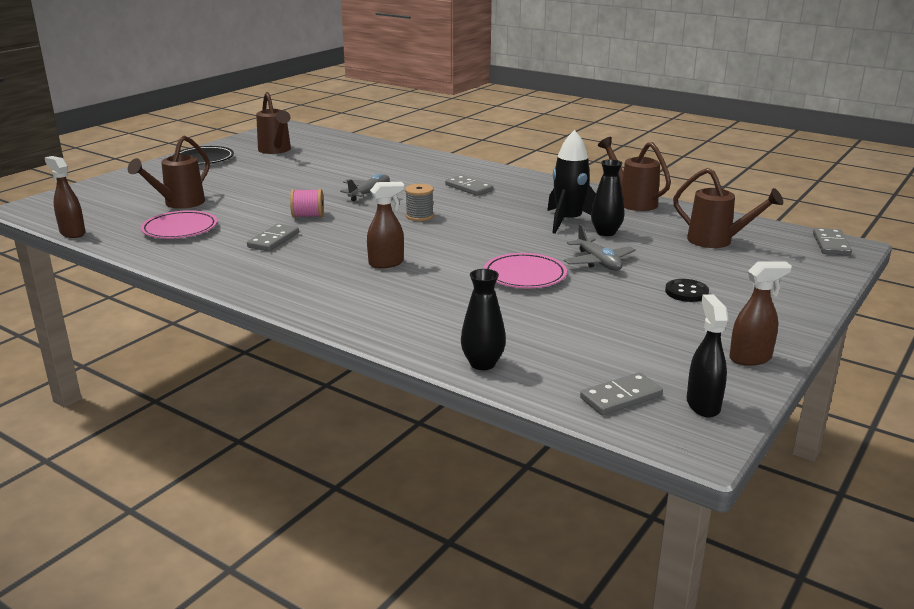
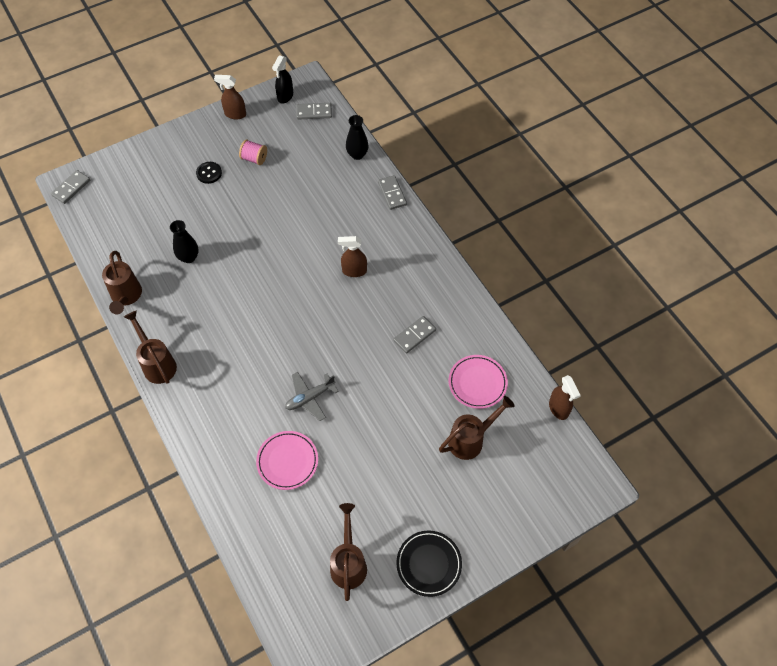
camera: 155 degrees left, 35 degrees up
(308, 216) = (376, 370): pink spool -> pink spool (254, 158)
(419, 216) = (295, 335): grey spool -> none
(469, 188) = (225, 376): grey domino -> grey domino (392, 193)
(525, 275) = (281, 224): pink plate -> pink plate (287, 461)
(569, 221) = (198, 283): black rocket -> none
(598, 262) = (227, 222): grey plane -> none
(717, 241) = (132, 218): brown watering can -> brown watering can (157, 363)

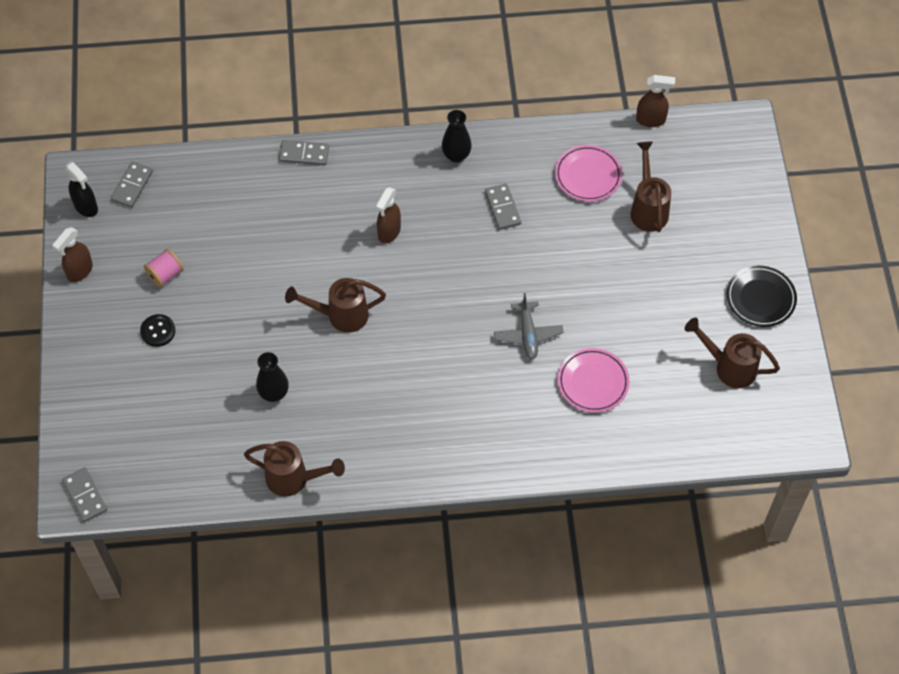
camera: 65 degrees left, 0 degrees up
(157, 363) = (405, 472): brown watering can -> brown watering can (340, 316)
(357, 154) = (226, 166): black vase -> black vase (456, 155)

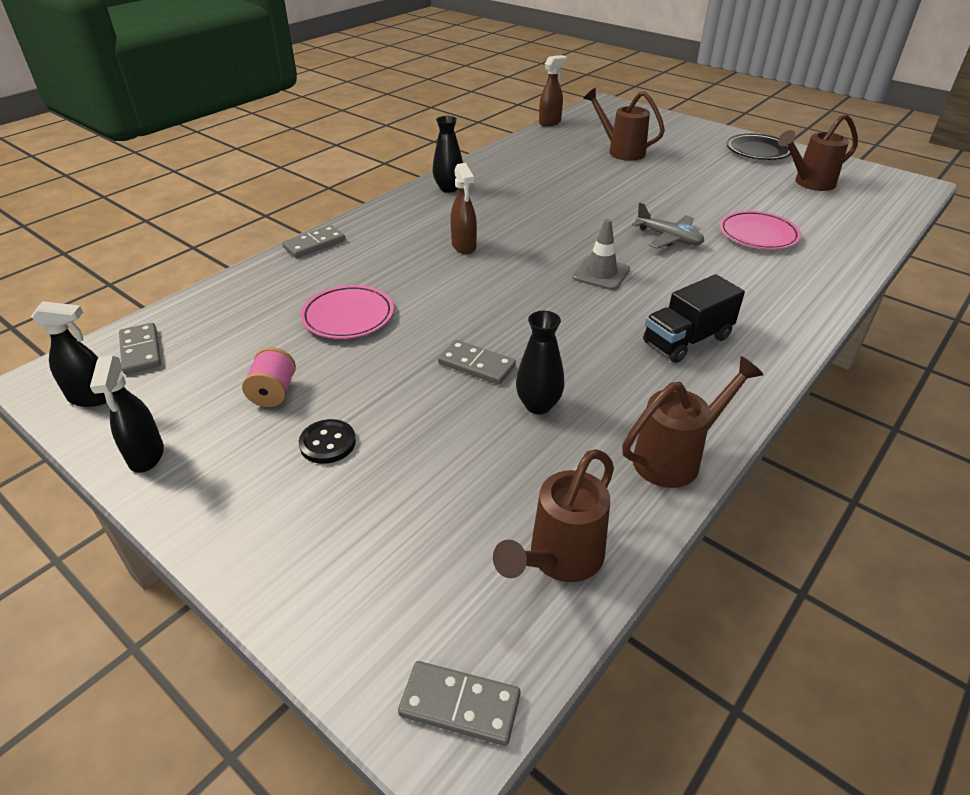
camera: 45 degrees left, 20 degrees down
(79, 271) = (146, 456): brown spray bottle -> black spray bottle
(340, 316) = (507, 313): brown watering can -> brown watering can (558, 560)
(407, 421) = (687, 340): none -> black truck
(437, 329) = (601, 273): none -> grey traffic cone
(503, 208) = (529, 194): grey domino -> grey domino (476, 365)
(588, 176) = (557, 156): pink plate -> pink plate (348, 316)

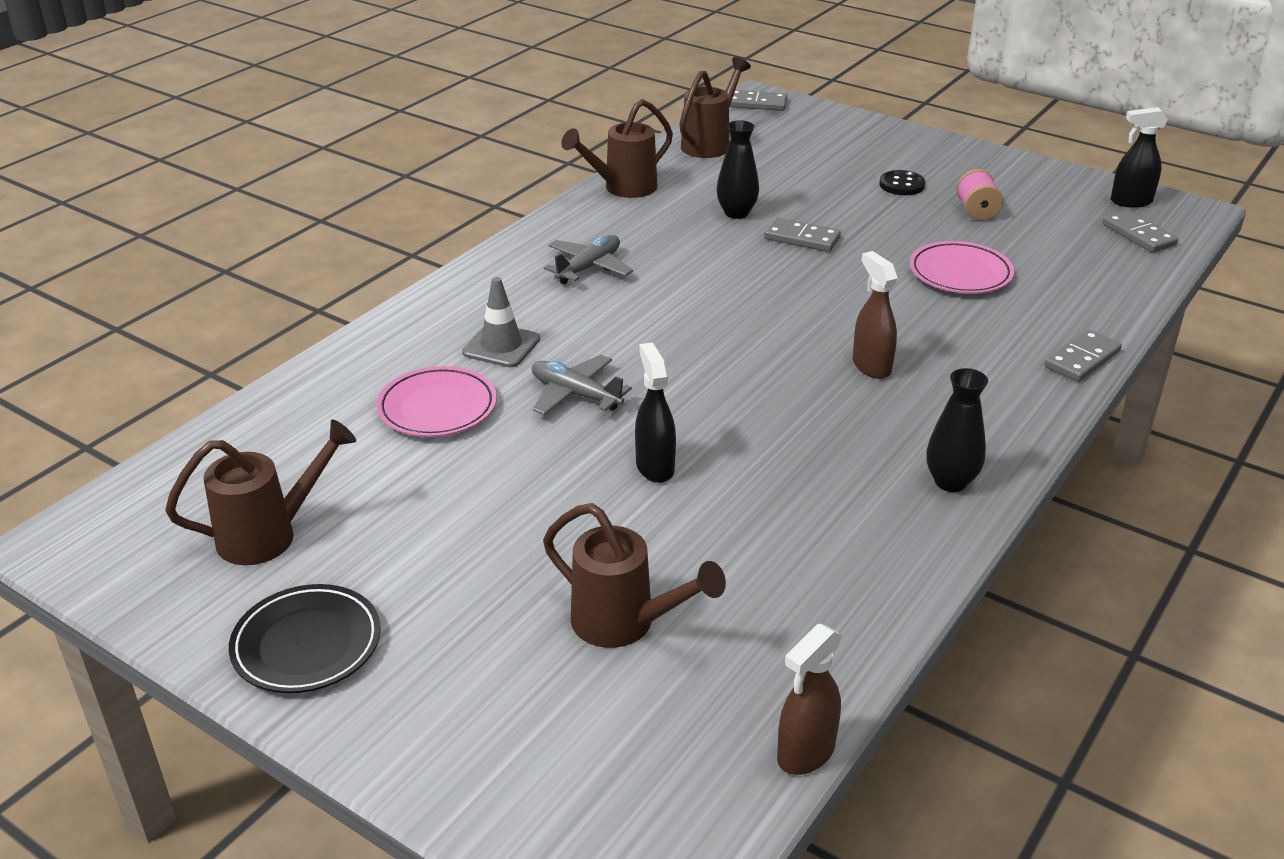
camera: 175 degrees right, 5 degrees down
(146, 456) = (1035, 173): black spray bottle -> black spray bottle (654, 467)
(601, 273) = (678, 336): grey traffic cone -> grey traffic cone (501, 346)
(687, 340) = (589, 268): black truck -> grey plane

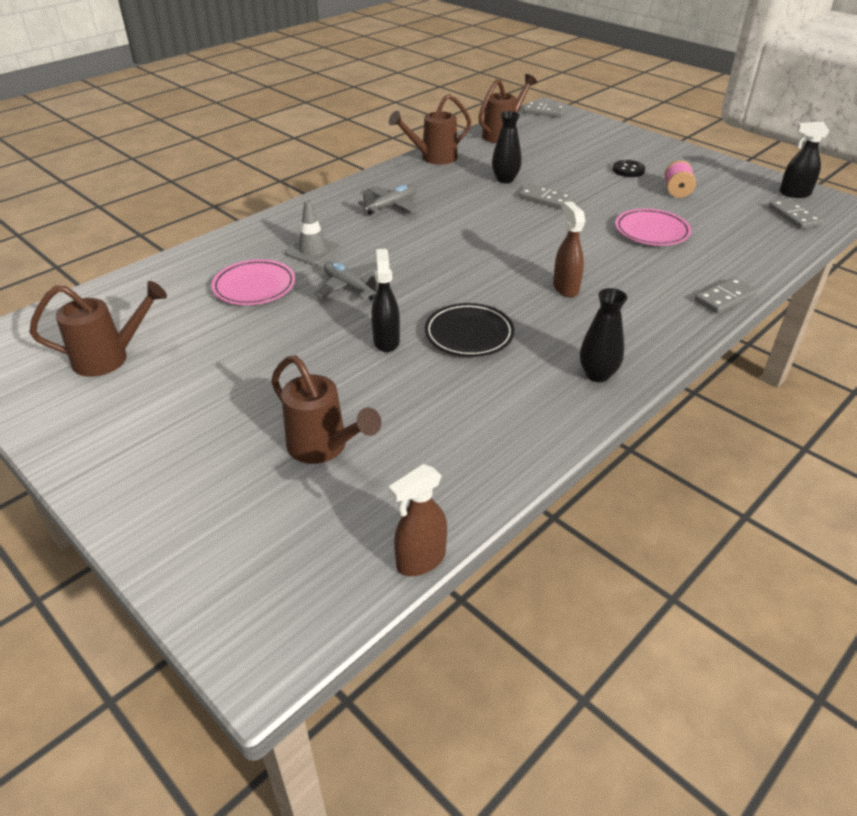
camera: 10 degrees right, 5 degrees up
(307, 644) = (102, 434): black plate -> black plate (469, 334)

